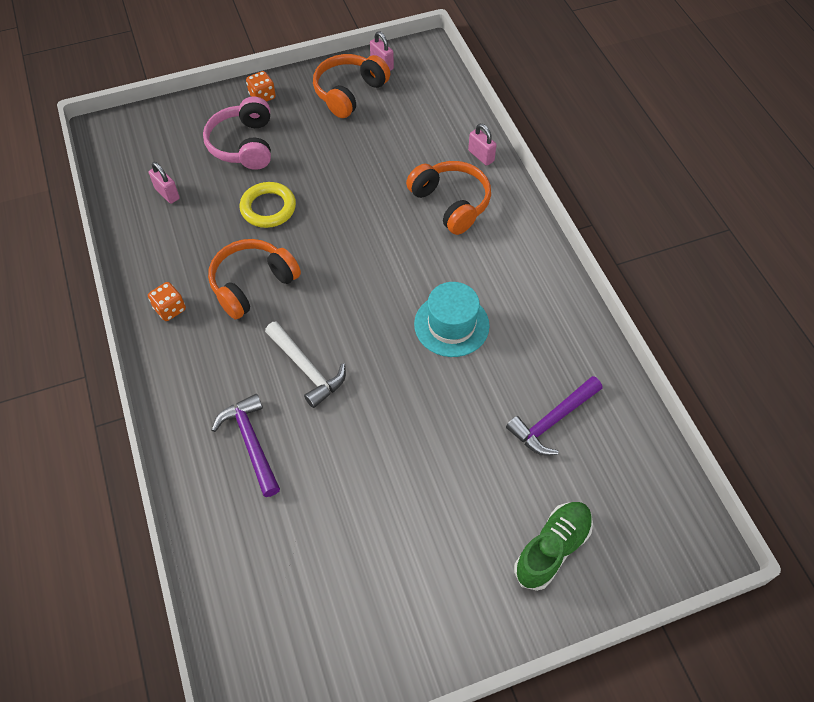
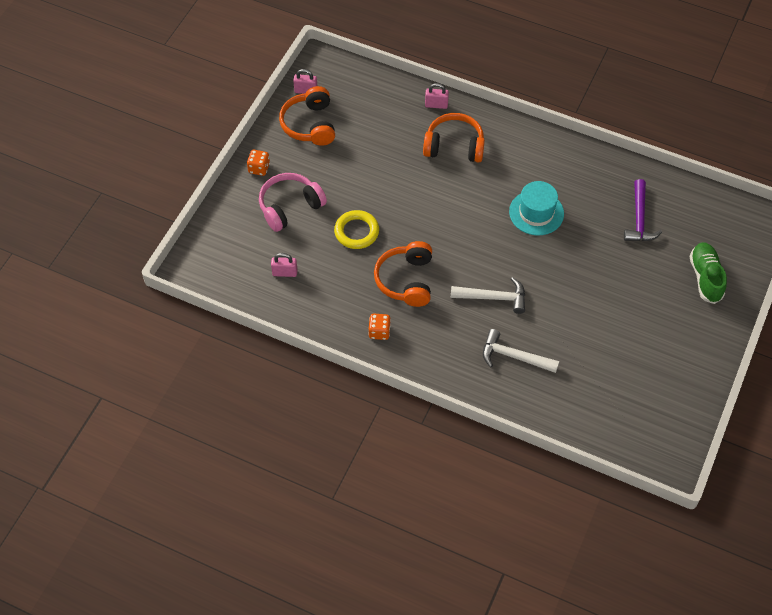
camera: 45 degrees left, 0 degrees up
(244, 145) = (290, 207): pink headphones -> pink headphones turned 105 degrees clockwise
(251, 442) = (514, 356): purple hammer -> white hammer

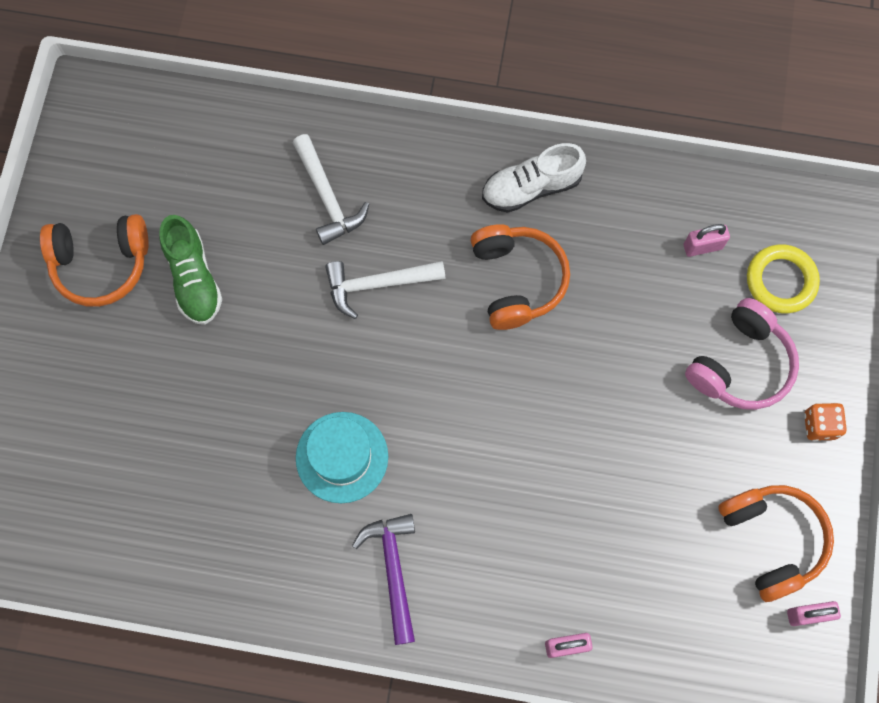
camera: 165 degrees right, 15 degrees up
(356, 232) = (619, 345): yellow ring -> yellow ring (781, 281)
(379, 332) = (531, 187): orange dice -> white shoe
(454, 146) = (510, 559): orange headphones -> orange headphones (101, 264)
(514, 356) = (328, 197): white hammer -> white hammer turned 60 degrees clockwise
(639, 219) = (170, 489): purple hammer -> purple hammer (393, 570)
(705, 277) = (53, 403): green shoe -> green shoe (194, 278)

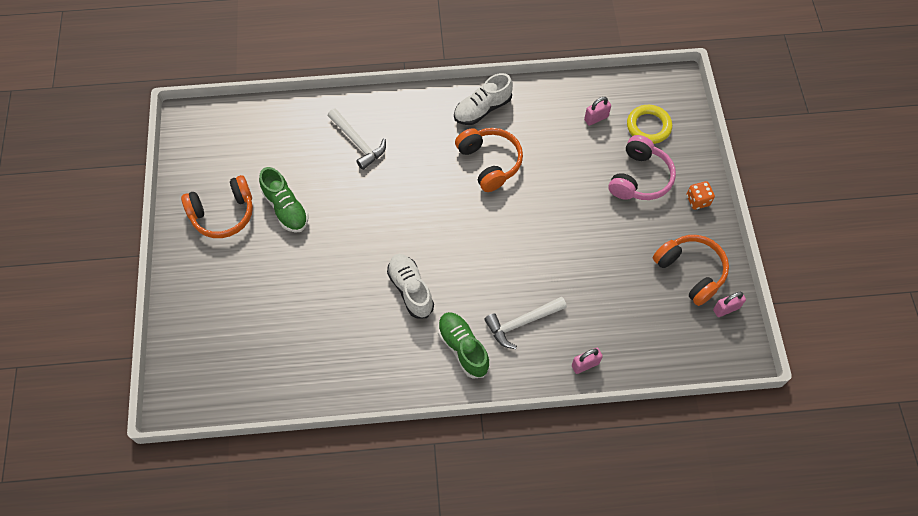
camera: 15 degrees left, 10 degrees down
(342, 457) = (410, 289): turquoise hat -> white shoe
(377, 284) = (404, 185): white hammer -> white hammer (522, 323)
(393, 570) = (463, 348): purple hammer -> green shoe

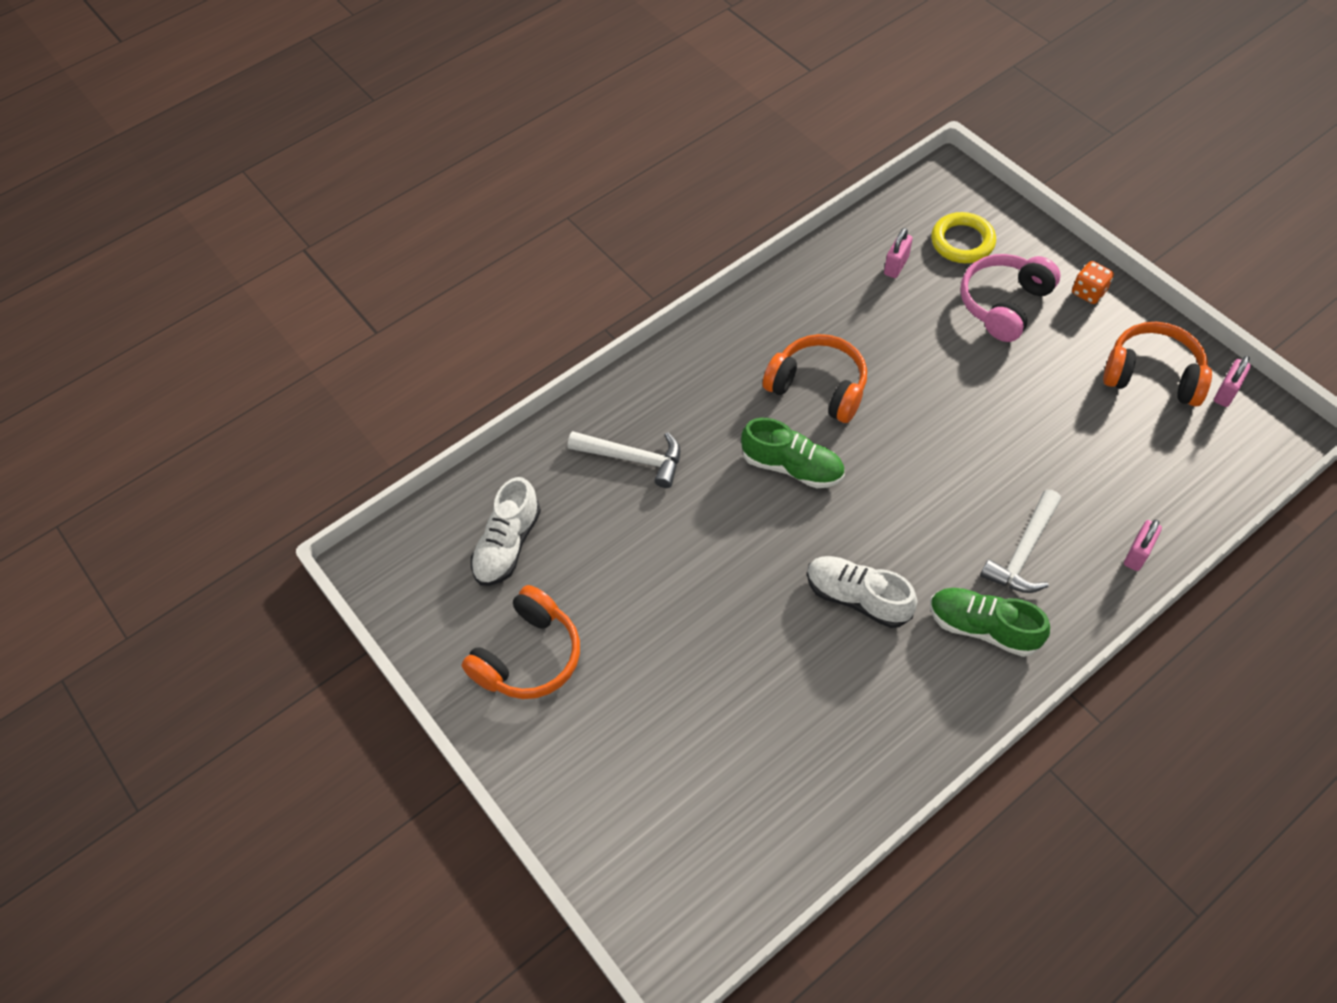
camera: 30 degrees left, 5 degrees down
(286, 208) = (609, 597): green shoe -> green shoe (792, 467)
(482, 109) = (754, 330): white shoe -> white shoe (507, 545)
(639, 178) = (1004, 304): pink headphones -> pink headphones turned 135 degrees counterclockwise

